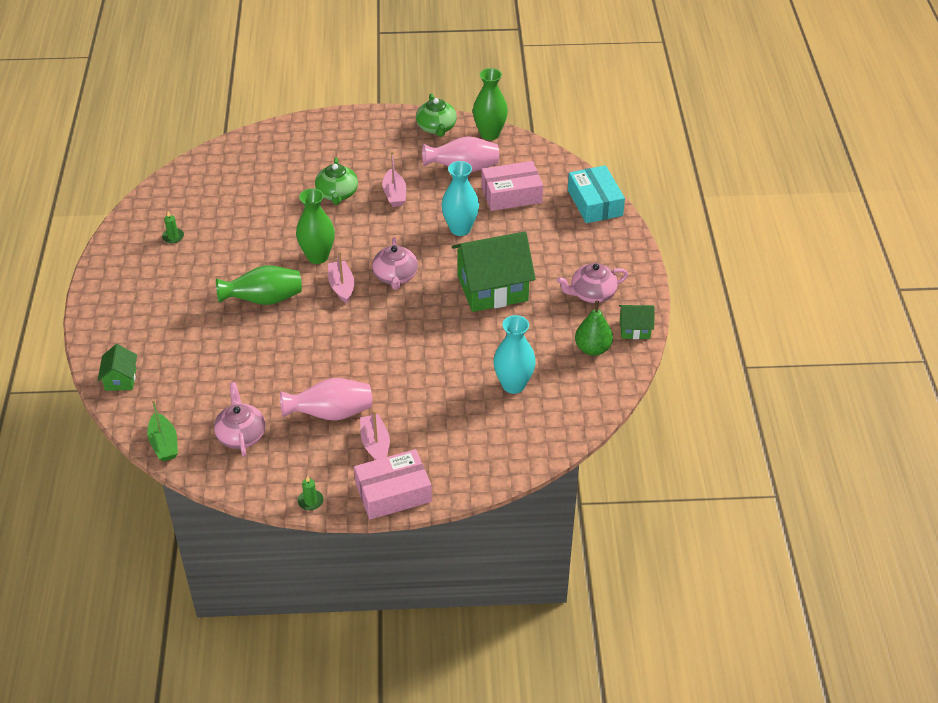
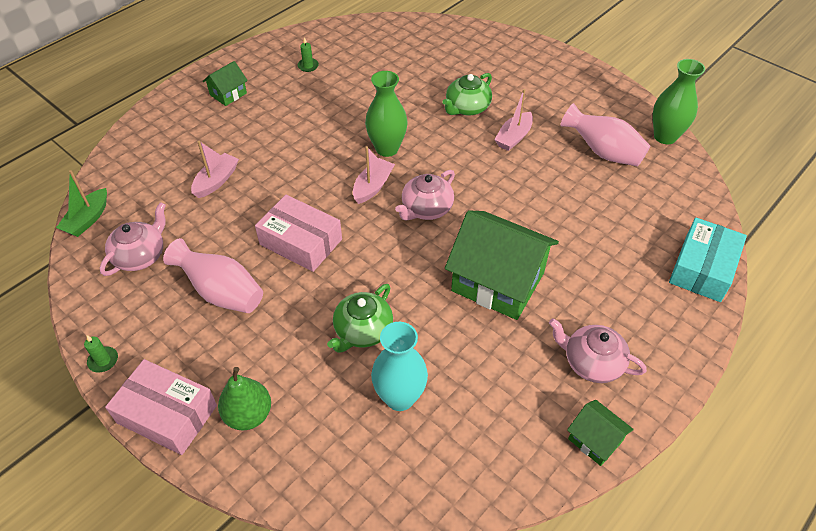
camera: 45 degrees right, 5 degrees up
(120, 379) = (134, 147): green house -> green house (228, 94)
(264, 300) = (303, 156): green vase -> none
(375, 444) = (215, 352): pink boat -> pink boat (216, 181)
(436, 128) = (620, 103): green teapot -> green teapot (362, 331)
(460, 229) = (535, 204): turquoise vase -> none
(511, 194) = (622, 204): pink box -> pink box (301, 242)
(592, 349) = (523, 425): green pear -> green pear (248, 415)

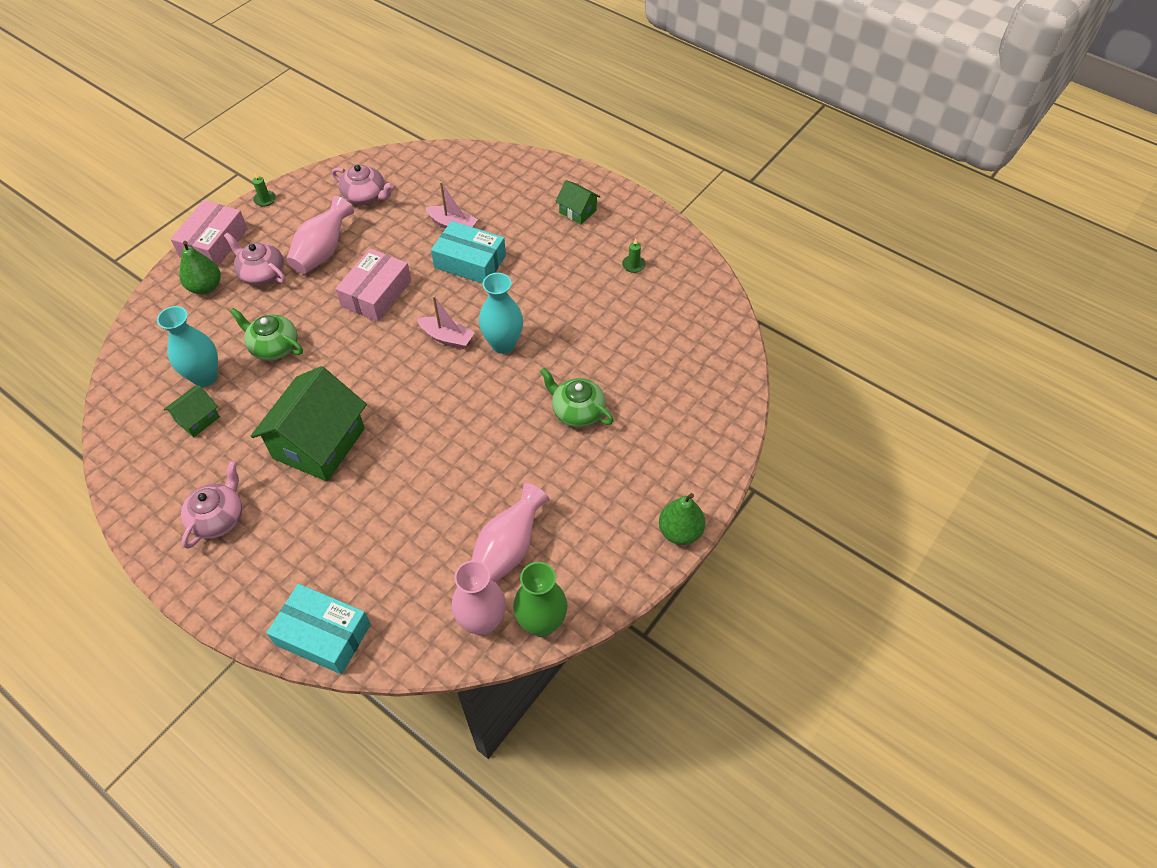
camera: 85 degrees right, 5 degrees up
(88, 219) = (406, 157): green boat -> none
(274, 169) = (470, 261): none -> turquoise box
(387, 149) = (503, 344): green vase -> turquoise vase
(426, 209) = (416, 382): pink teapot -> pink teapot (262, 274)
(513, 137) = (529, 457): pink boat -> none
(578, 65) = (680, 531): none -> green pear
(595, 440) = (141, 515): green house -> green house (197, 419)
(670, 168) = (482, 622): none -> pink vase

